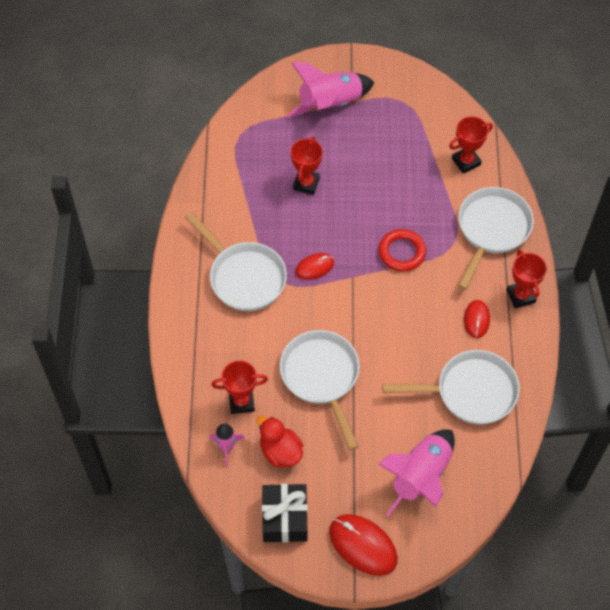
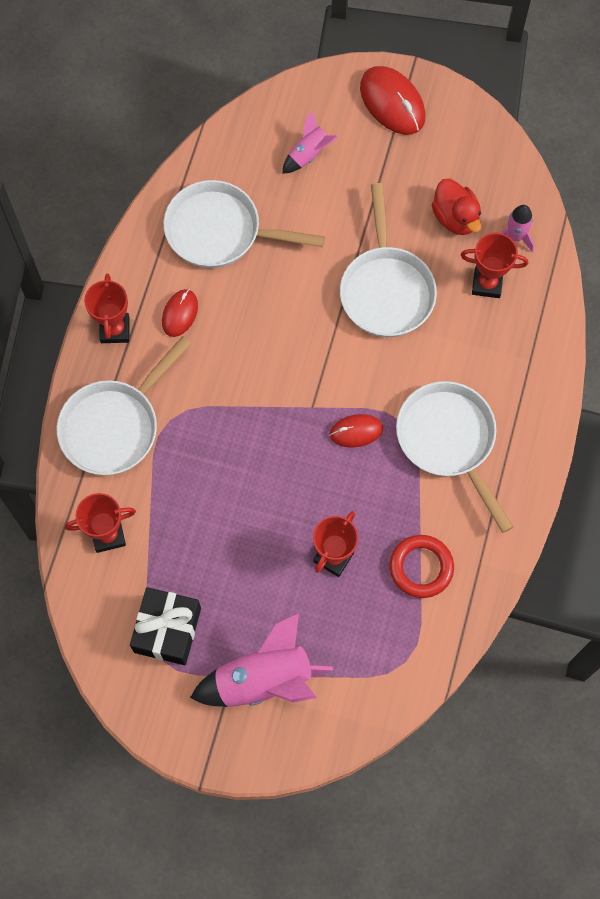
camera: 165 degrees left, 10 degrees up
(285, 518) = (468, 148): black gift -> black gift (167, 630)
(402, 252) = (239, 424): red ring -> red ring (421, 567)
(420, 477) = (308, 154): pink rocket -> pink rocket, size x0.53

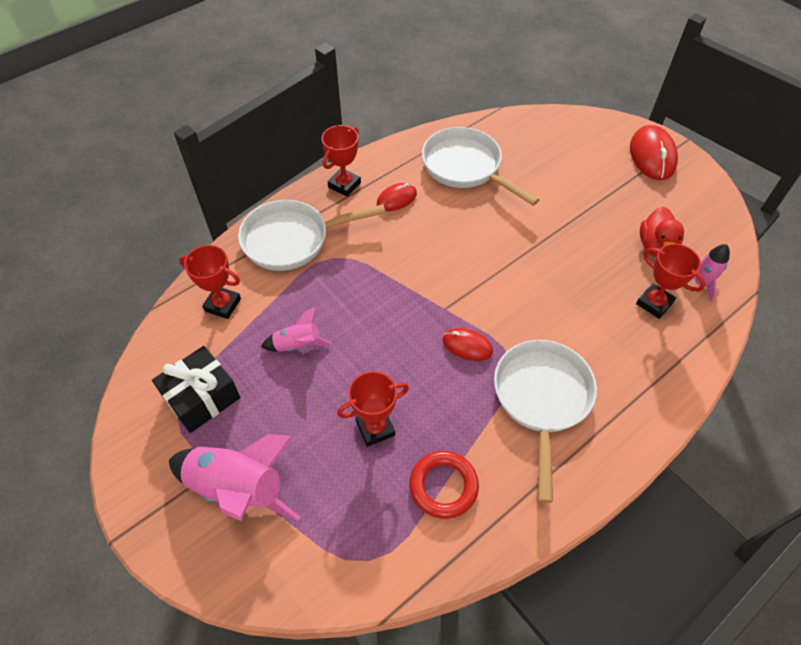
camera: 35 degrees right, 15 degrees down
(308, 154) = (565, 155): pink rocket -> pink rocket (297, 345)
(386, 290) = (564, 264): white pan -> none

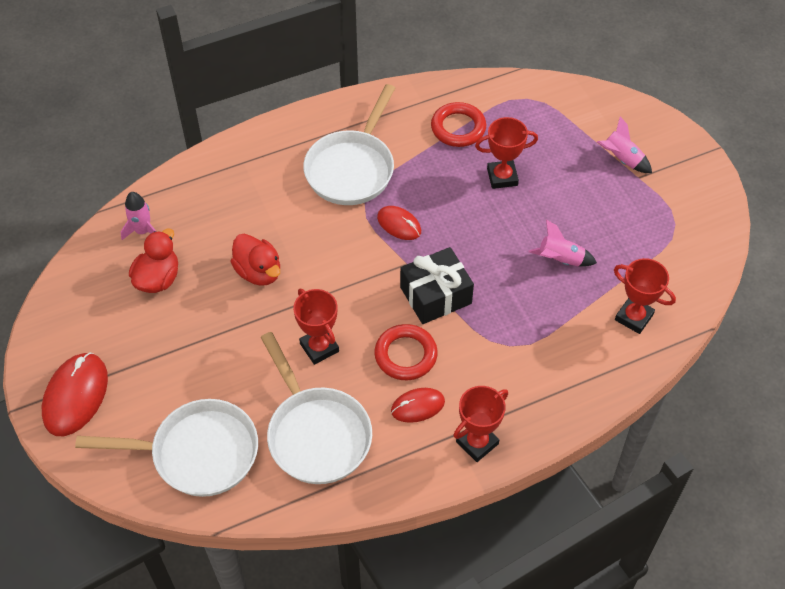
camera: 165 degrees left, 0 degrees up
(202, 397) = (653, 232): black gift -> black gift (435, 295)
(238, 488) = (622, 159): pink rocket -> pink rocket, size x0.53
(292, 240) = (553, 378): white pan -> white pan (198, 453)
(418, 232) = (405, 355): none -> red ring
(575, 271) = (258, 272): none -> red duck
(654, 303) = (201, 223): red trophy -> red trophy (319, 347)

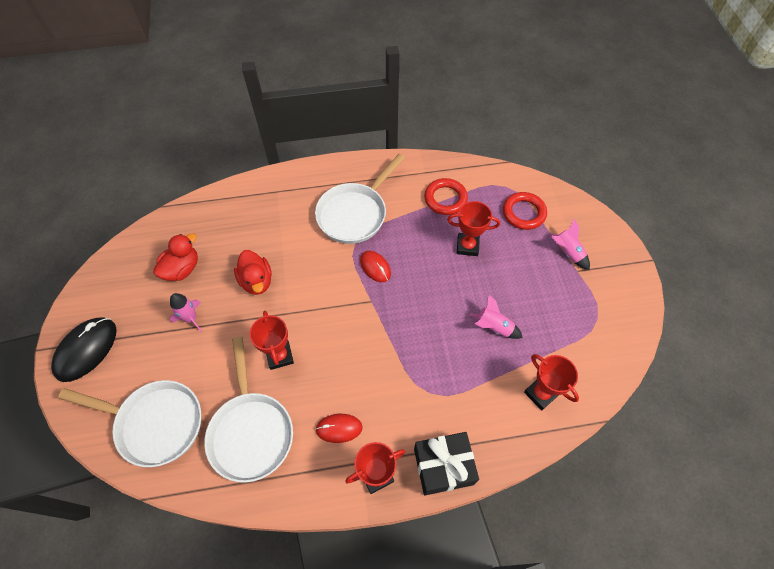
camera: 15 degrees right, 5 degrees up
(75, 396) = (86, 350): red mouse -> black mouse
(143, 231) = (186, 229): pink rocket -> pink rocket (191, 318)
(405, 355) = (344, 380): red ring -> red ring (523, 213)
(435, 295) = (384, 334): black gift -> black gift (443, 466)

